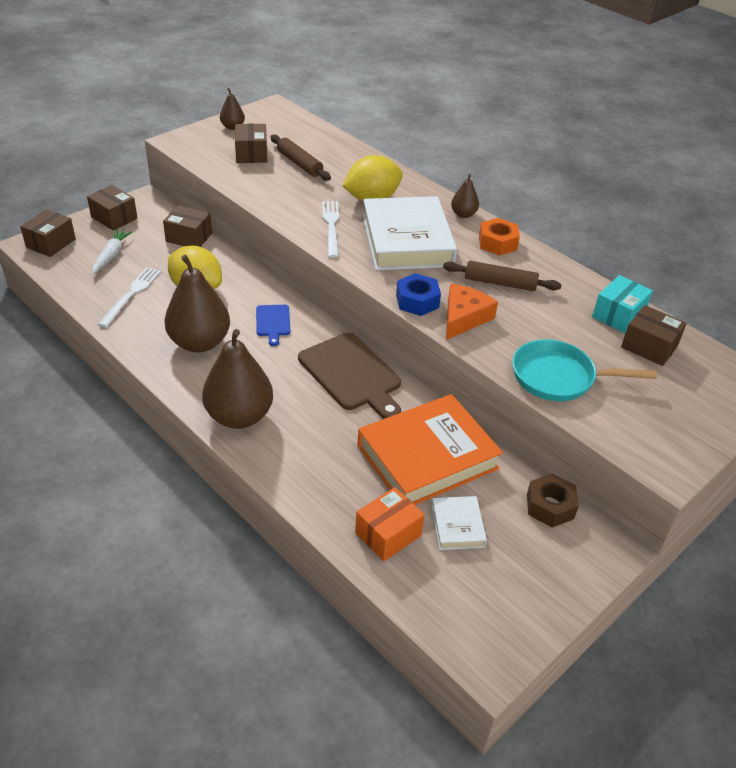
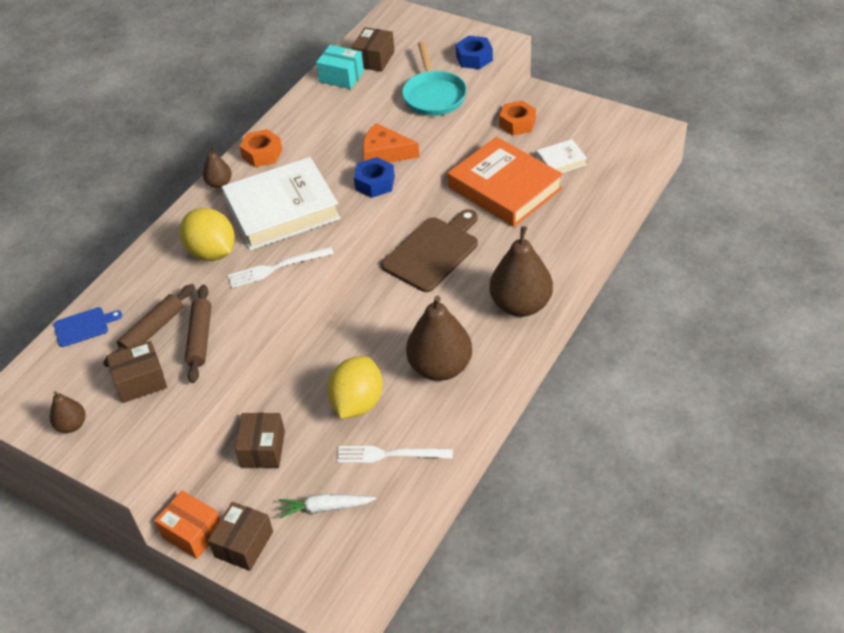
camera: 100 degrees left, 5 degrees up
(51, 243) = (323, 584): brown box -> none
(273, 322) = (386, 325): blue cutting board -> blue cutting board (84, 326)
(388, 534) = (588, 191): orange box -> orange box (193, 532)
(500, 283) = (325, 142): brown rolling pin -> brown rolling pin (200, 338)
(550, 506) = (517, 123): brown nut -> orange nut
(631, 433) = (474, 58): none -> blue nut

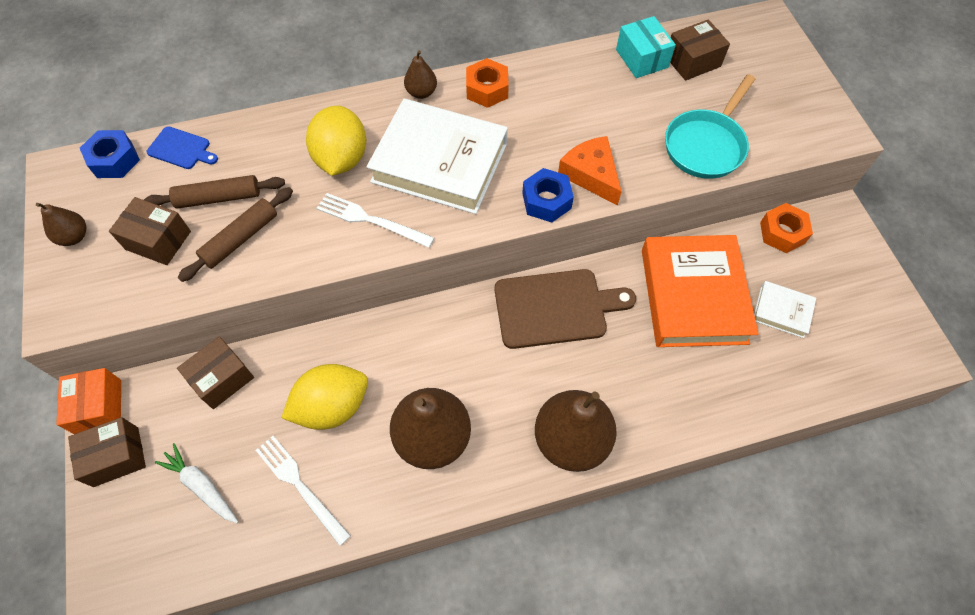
camera: 40 degrees right, 15 degrees up
(474, 58) = (793, 132): blue nut -> blue nut (114, 160)

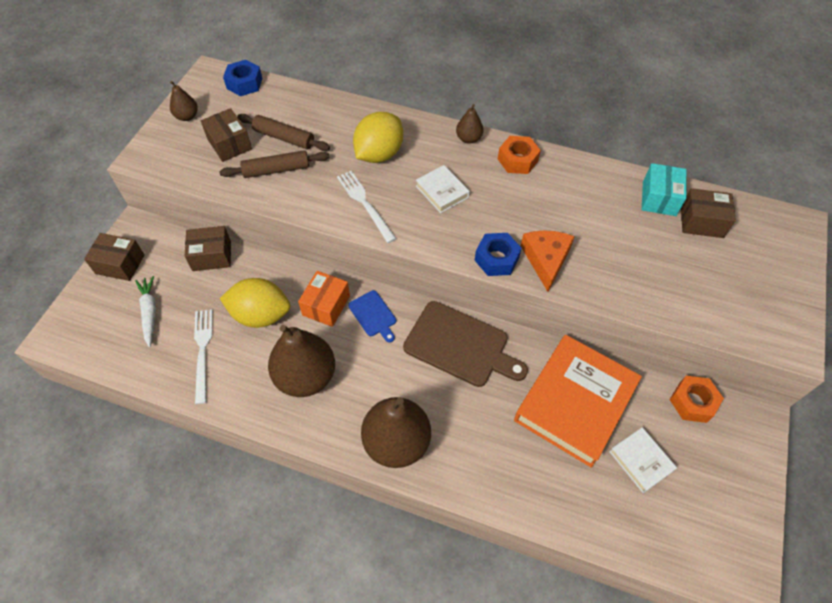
camera: 35 degrees right, 5 degrees down
(99, 407) = (134, 229): orange box -> orange box (326, 305)
(181, 149) = (287, 96): blue cutting board -> blue cutting board (373, 315)
(439, 163) = (442, 192): white book -> white book, size x0.46
(706, 145) = (658, 289): turquoise pan -> none

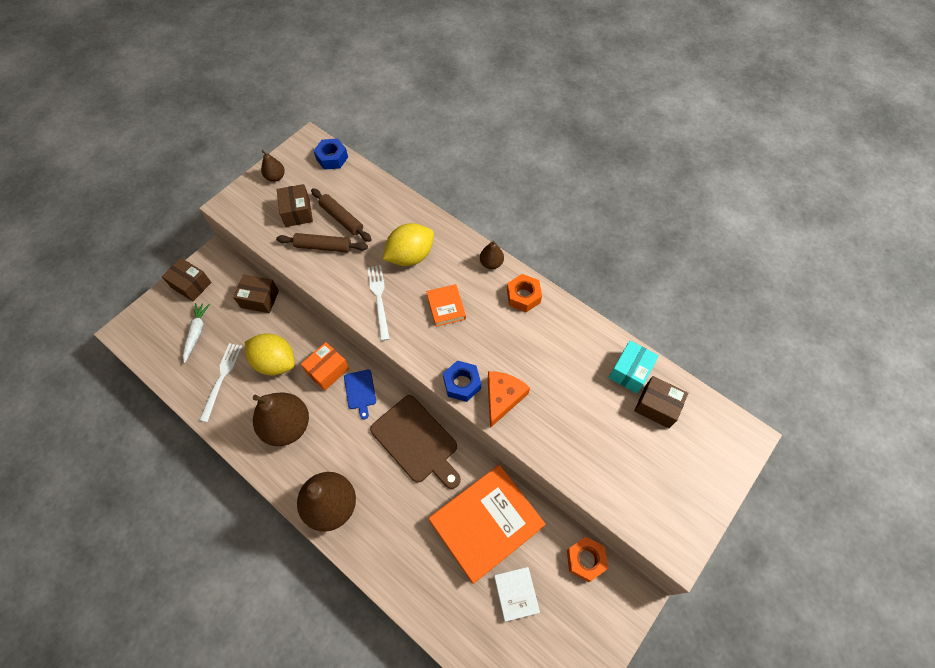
camera: 20 degrees right, 5 degrees up
(442, 192) = (446, 307): white book -> orange book

